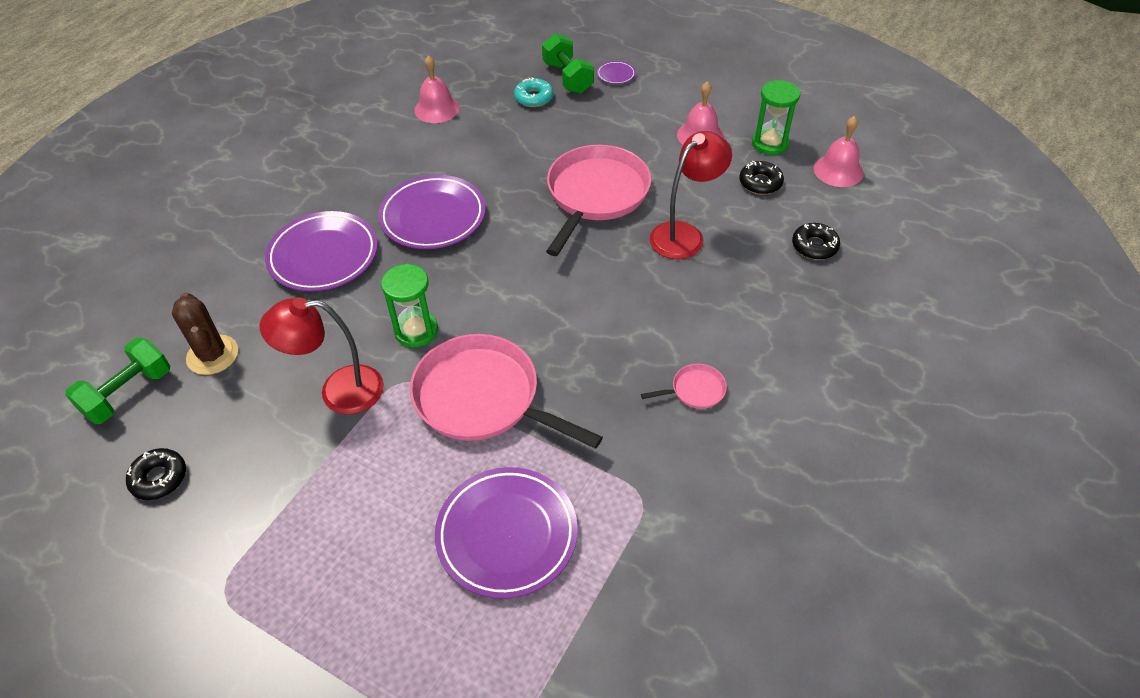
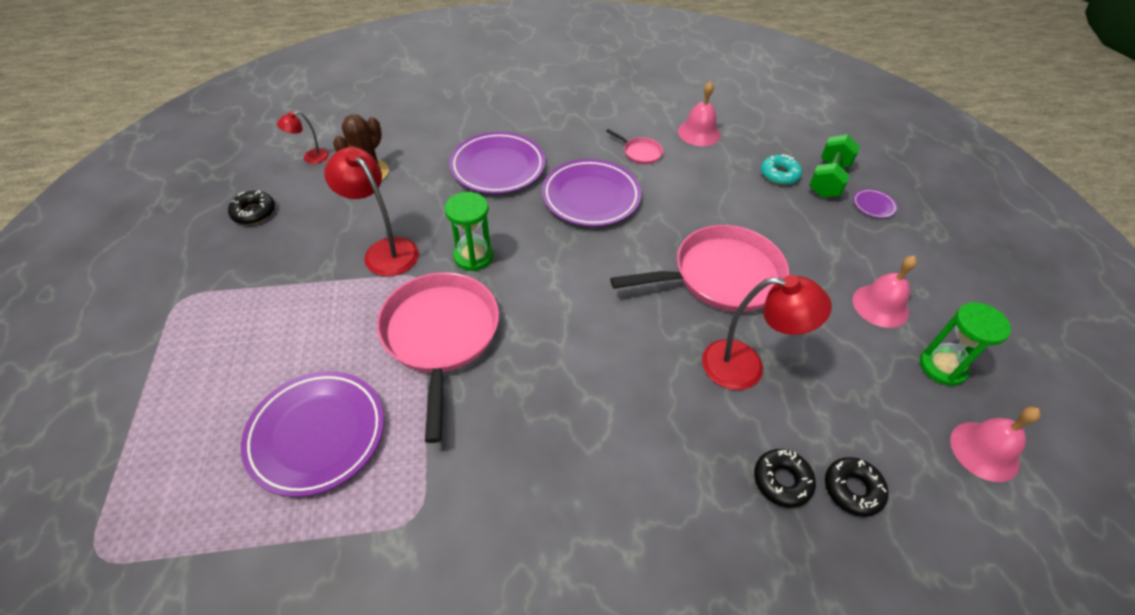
camera: 50 degrees right, 0 degrees up
(128, 393) = (310, 158): green dumbbell -> red lamp
(695, 390) = (569, 487): pink pan -> pink pan (640, 153)
(760, 183) = (880, 389): black donut -> black donut (782, 481)

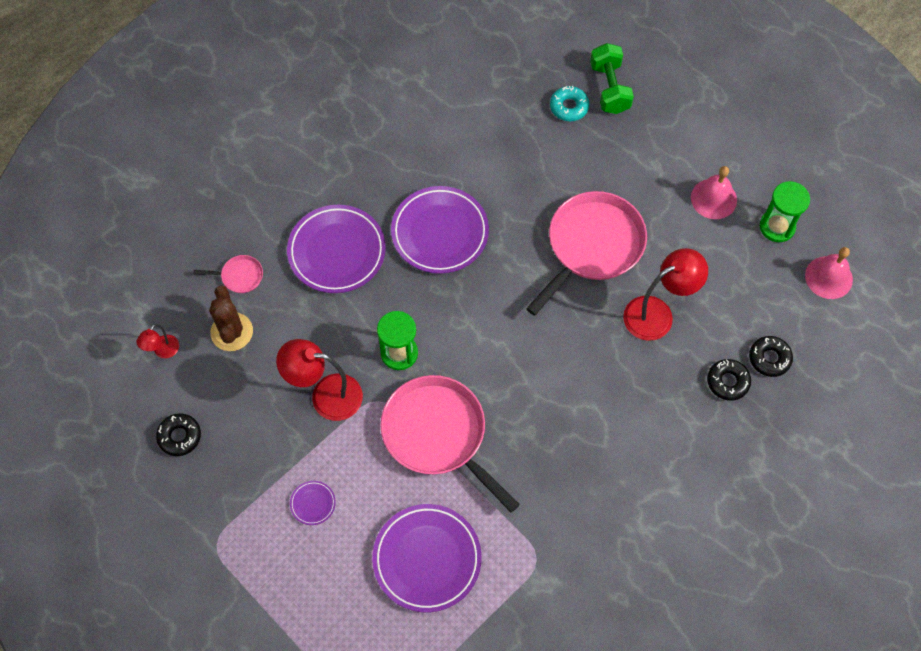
camera: 35 degrees left, 15 degrees up
(640, 153) = (441, 155): pink pan -> pink pan (240, 276)
(699, 133) = (472, 98): pink bell -> none
(873, 205) = (658, 96): purple plate -> purple plate (313, 503)

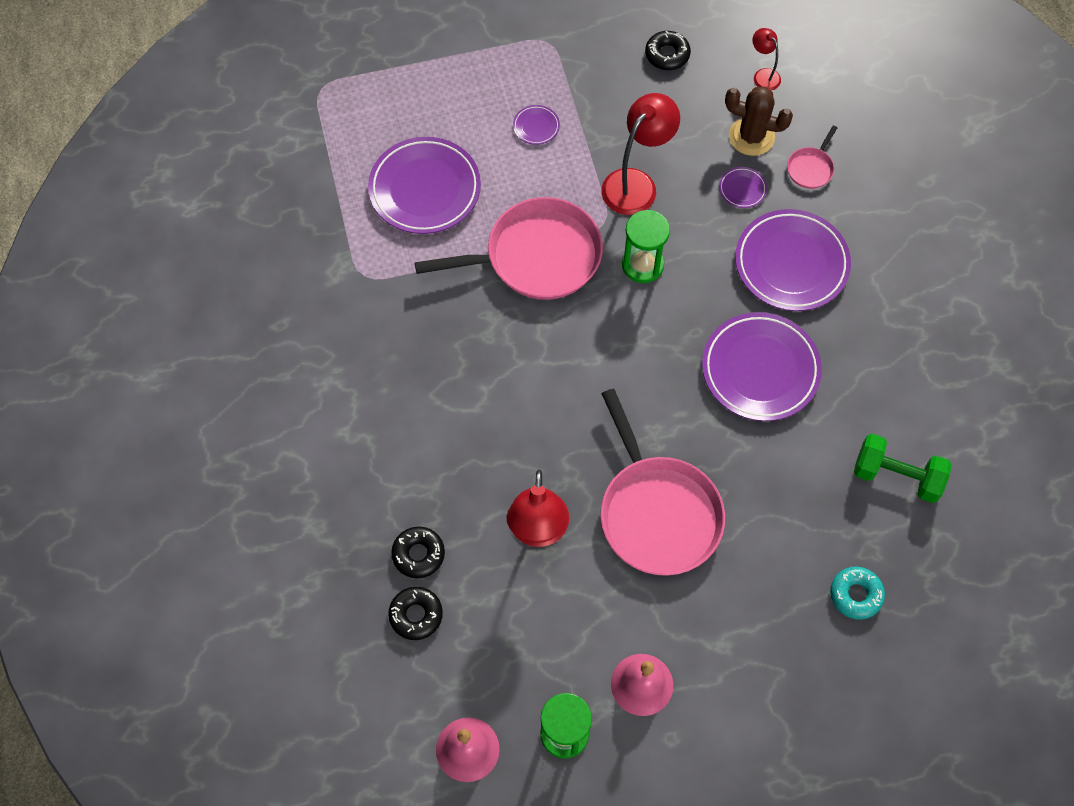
camera: 120 degrees right, 0 degrees up
(287, 315) = (742, 189): none -> purple plate
(609, 88) = (859, 658): green dumbbell -> green dumbbell (896, 476)

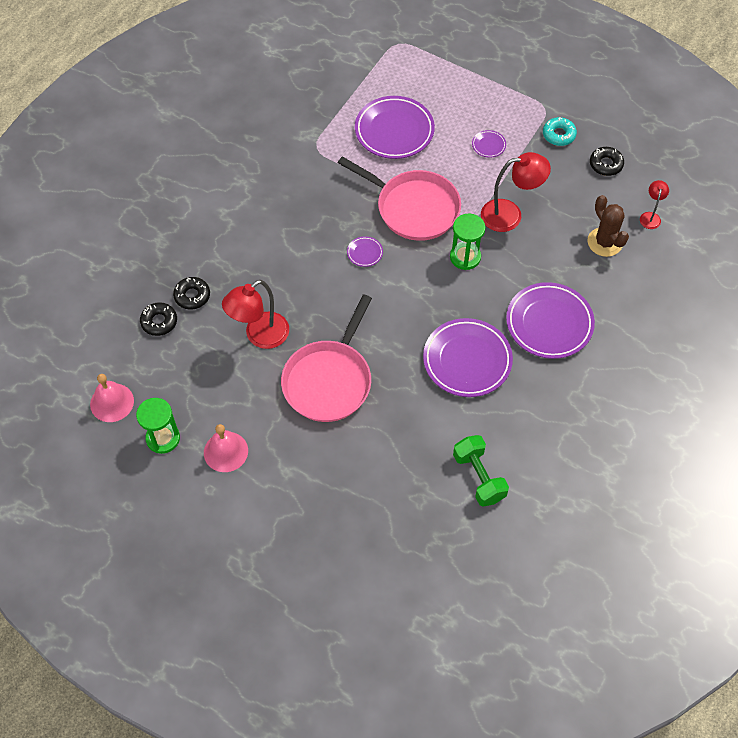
camera: 45 degrees right, 5 degrees down
(742, 189) = (567, 264): purple plate -> purple plate (365, 253)
(811, 168) = (620, 285): pink pan -> none
(855, 595) = (384, 513): turquoise donut -> turquoise donut (559, 135)

